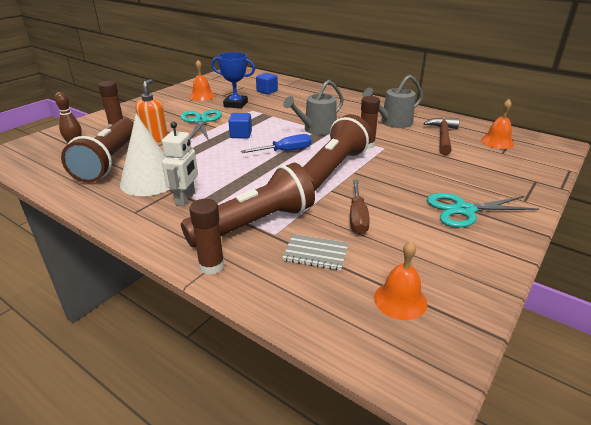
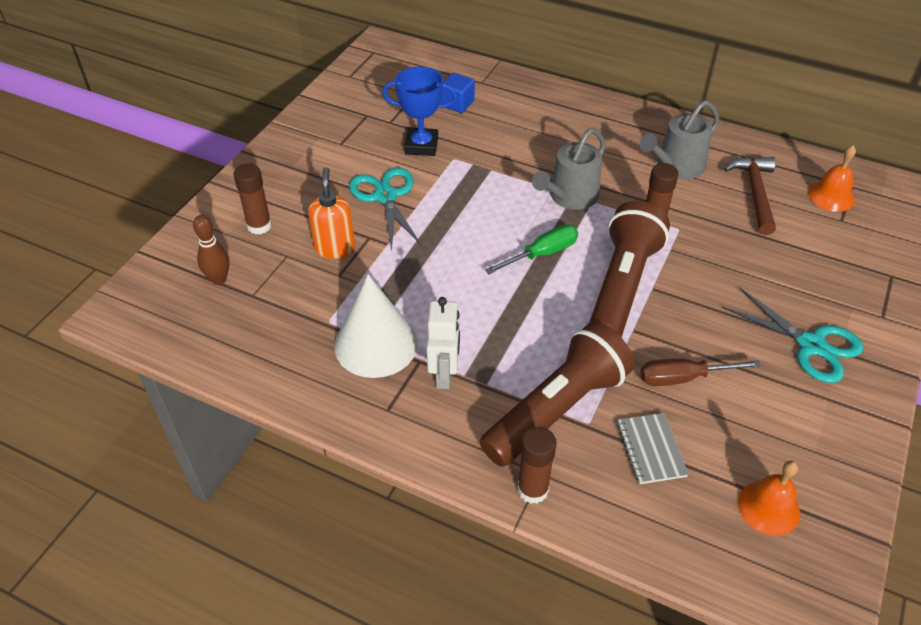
camera: 10 degrees left, 15 degrees up
(109, 161) = (293, 310): brown flashlight -> none
(202, 96) = (357, 128): orange bell -> none
(241, 134) = (461, 223): blue cube -> none
(285, 151) = (542, 254): blue screwdriver -> green screwdriver
(315, 253) = (651, 449): grey notebook -> grey notebook turned 75 degrees clockwise
(357, 217) = (683, 378): brown screwdriver -> brown screwdriver turned 90 degrees clockwise
(463, 210) = (811, 345): turquoise scissors -> turquoise scissors turned 120 degrees counterclockwise

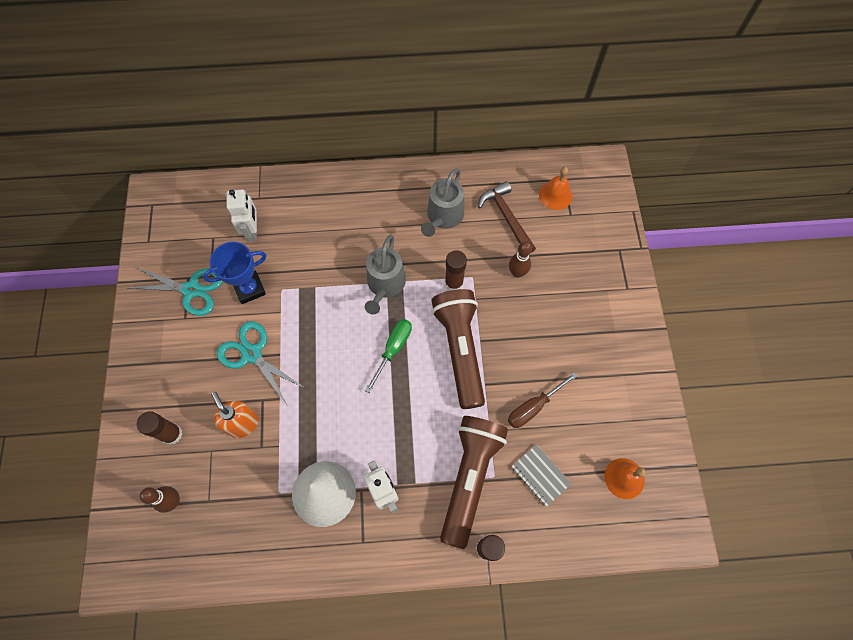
camera: 30 degrees left, 20 degrees up
(457, 104) = (252, 230): blue cube -> white robot
(738, 246) = (517, 273): none -> brown bowling pin
(811, 345) = (596, 336): turquoise scissors -> turquoise scissors (191, 290)

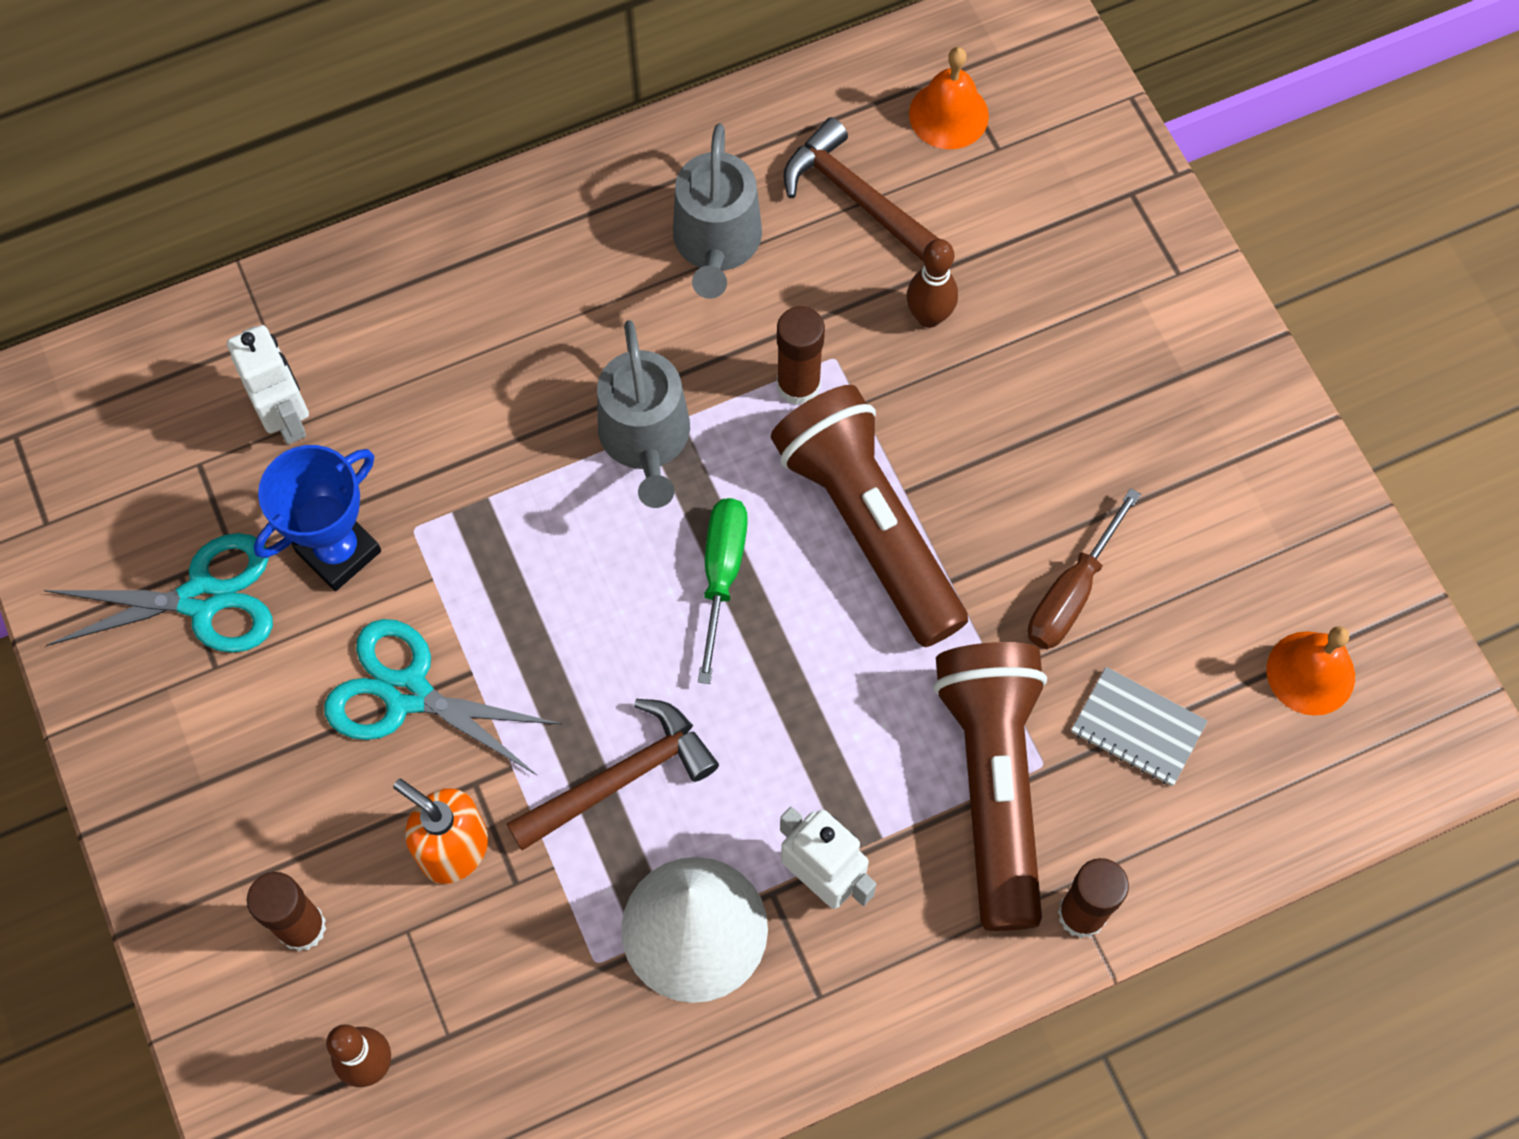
camera: 20 degrees left, 0 degrees up
(319, 419) = (620, 778): none -> brown hammer

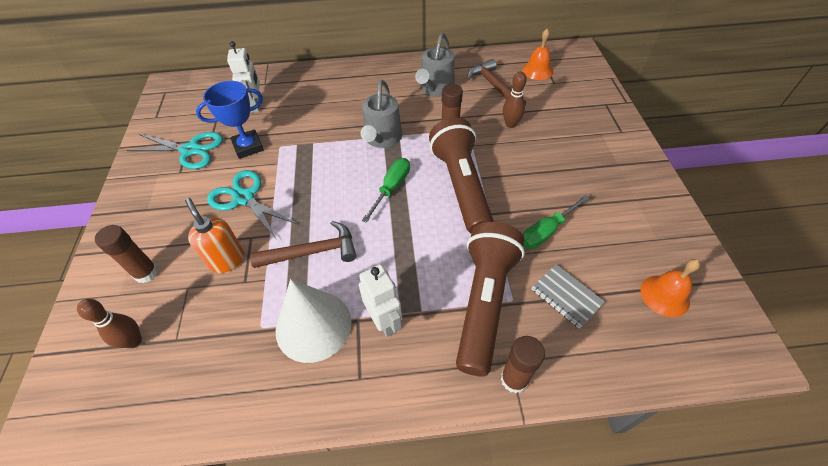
camera: 20 degrees right, 15 degrees down
(1071, 593) = (546, 231): brown screwdriver -> green screwdriver

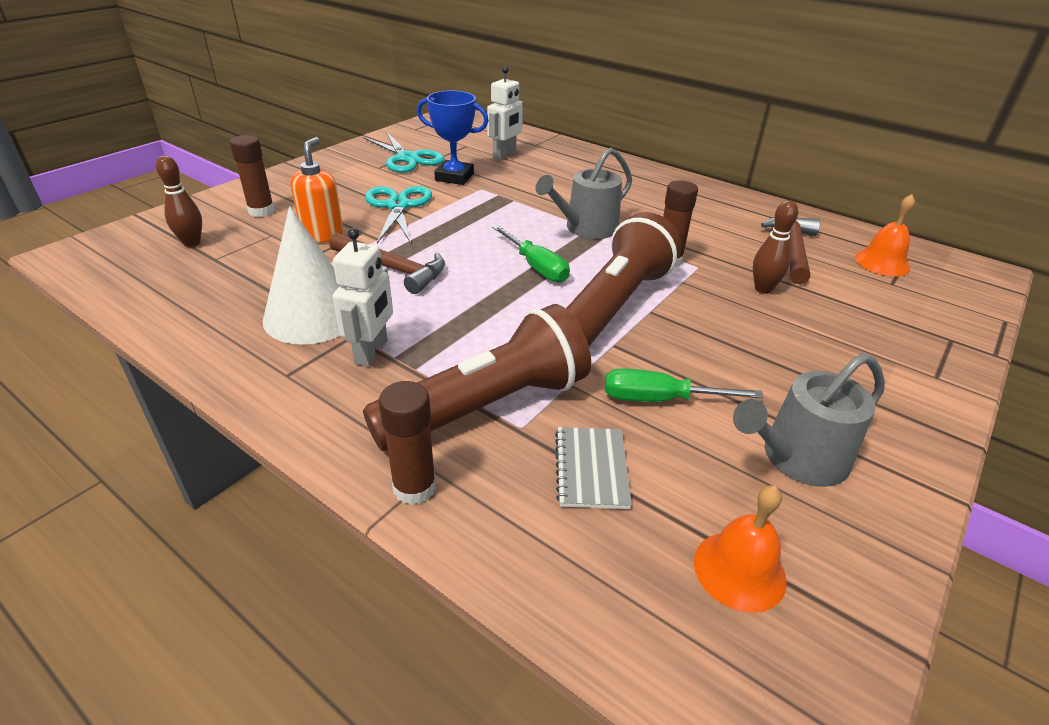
camera: 40 degrees right, 15 degrees down
(391, 188) = (536, 267): green screwdriver -> green screwdriver turned 75 degrees clockwise
(435, 89) = (710, 220): grey watering can -> grey watering can (797, 458)

